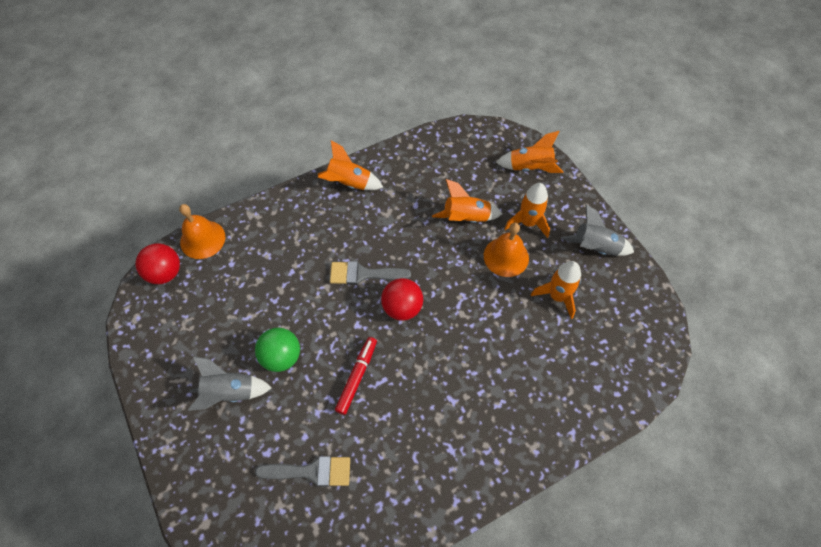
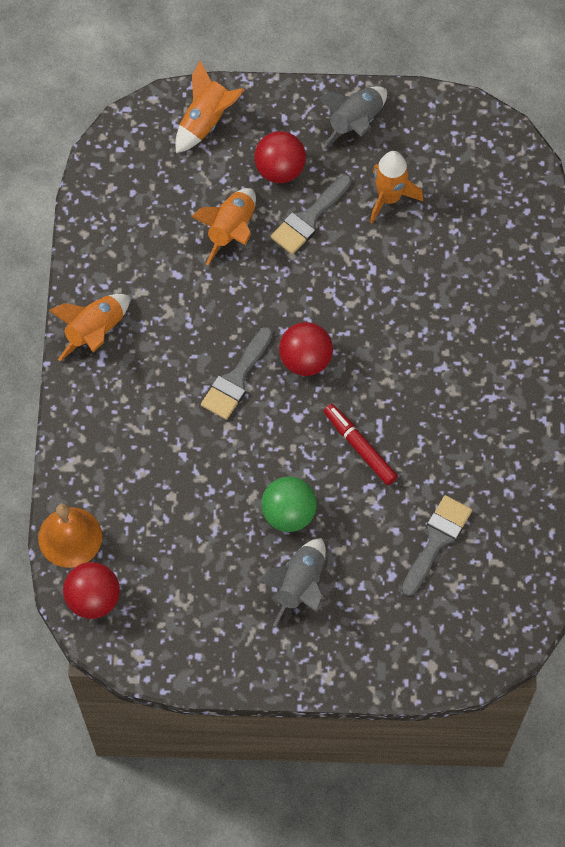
camera: 60 degrees left, 5 degrees up
(506, 256) = (309, 218): orange bell -> grey brush
(528, 222) = (280, 170): orange rocket -> red ball

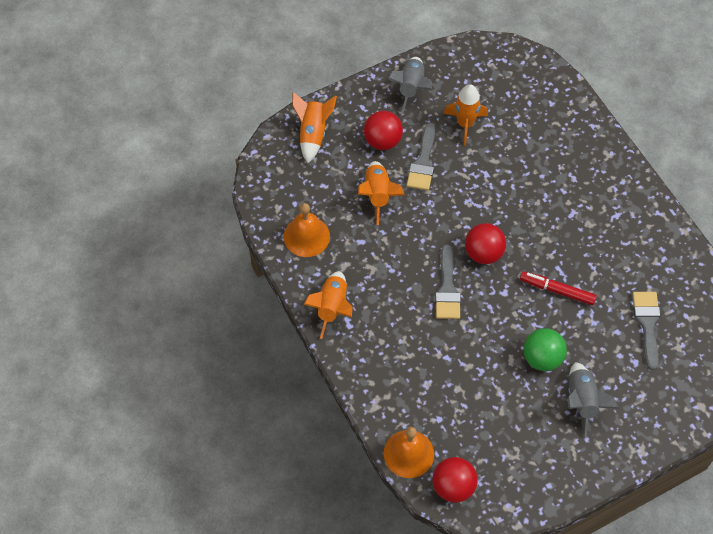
camera: 30 degrees left, 5 degrees down
(120, 237) = (306, 236): none -> orange bell

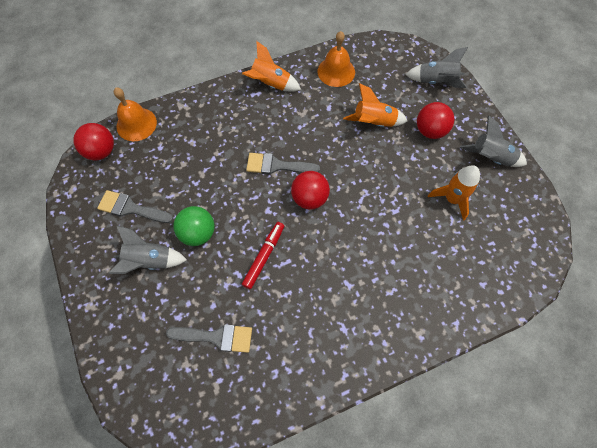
camera: 95 degrees right, 5 degrees up
(313, 133) = (436, 81): orange rocket -> grey rocket
(423, 162) = (407, 160): grey brush -> grey brush (131, 208)

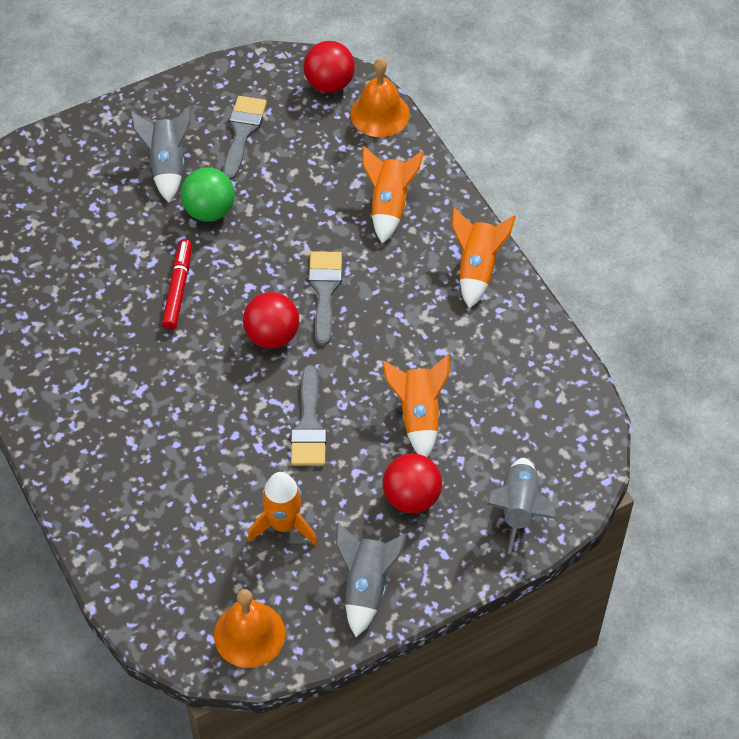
camera: 85 degrees right, 10 degrees down
(214, 125) = (389, 205): none -> orange rocket
(216, 337) = (68, 249): grey brush -> grey brush (309, 425)
(264, 256) = (178, 288): red marker -> red marker turned 105 degrees counterclockwise
(336, 71) = (517, 358): orange bell -> orange bell (249, 634)

